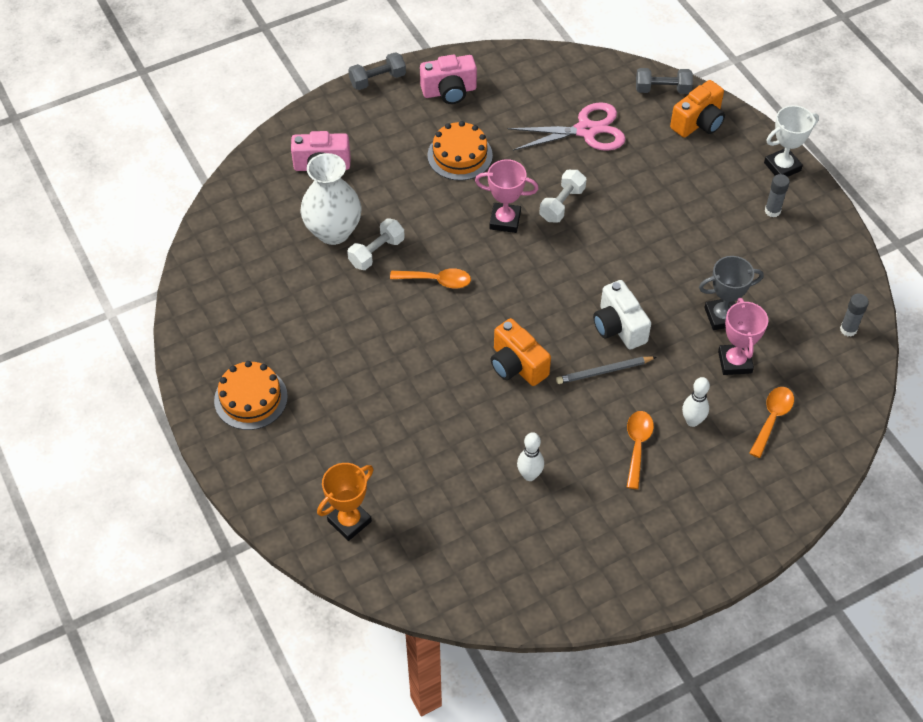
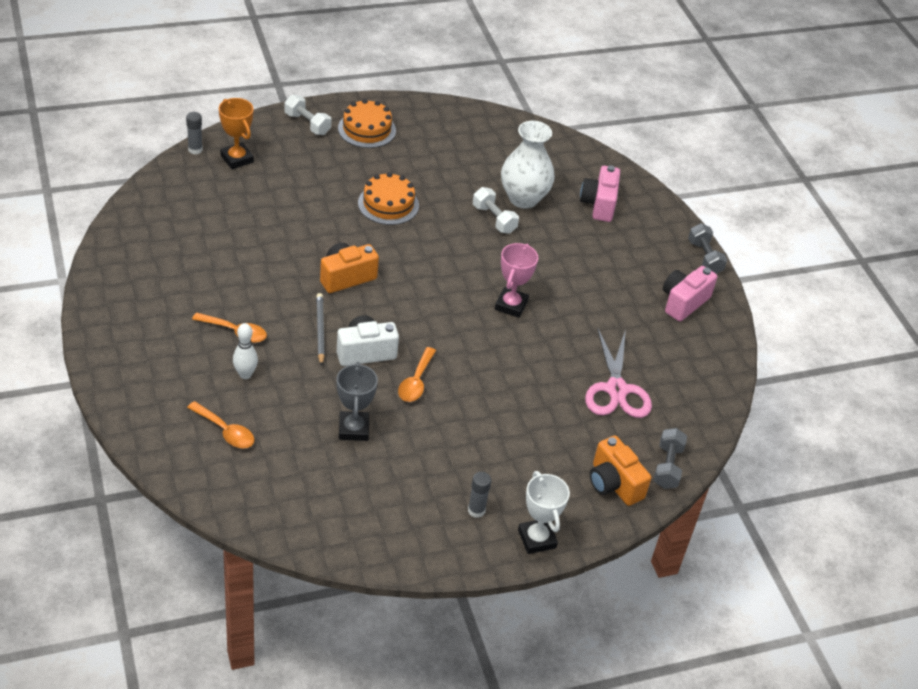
camera: 95 degrees right, 10 degrees down
(436, 281) = (453, 248): orange spoon -> orange spoon (416, 381)
(449, 91) = (683, 302): pink camera -> pink camera turned 45 degrees clockwise
(460, 155) = (598, 292): orange cake -> orange cake (388, 204)
(529, 475) = (234, 260): white bowling pin -> none
(562, 204) = (522, 348): white dumbbell -> white dumbbell (307, 124)
(735, 362) = (298, 423): pink trophy -> none
(848, 329) = (305, 524): grey glue stick -> grey glue stick (195, 149)

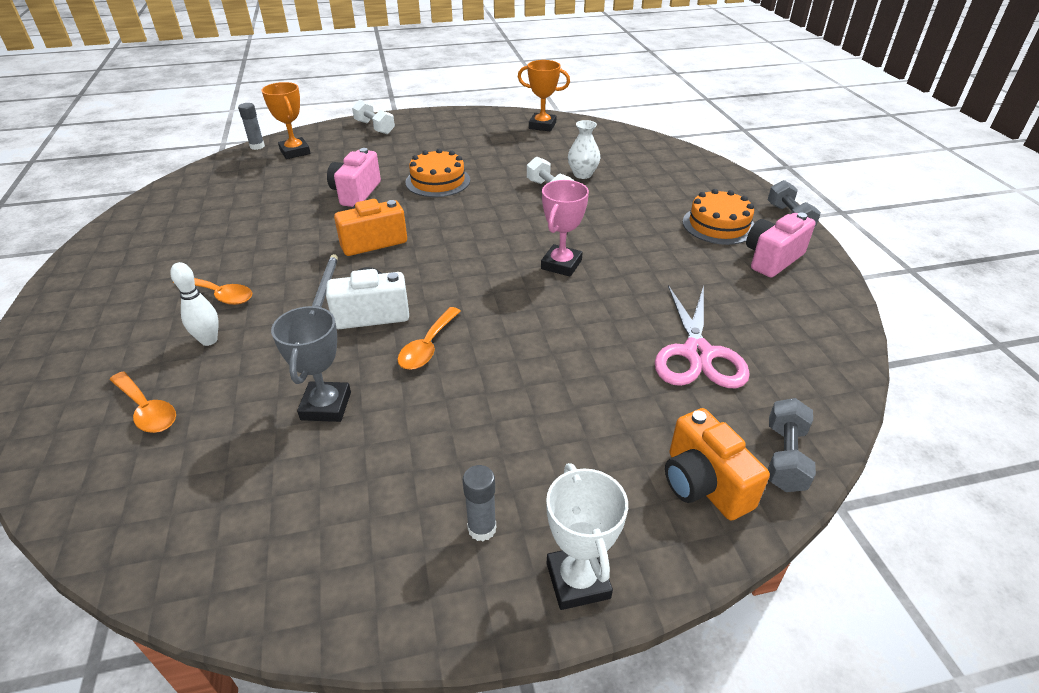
camera: 10 degrees right, 5 degrees down
(367, 129) = (431, 130): orange cake -> orange cake (718, 225)
(479, 126) = (542, 125): none -> orange trophy
(523, 198) = (582, 174): white vase -> white vase, size x0.57
(599, 204) = (664, 177): pink camera -> pink camera (356, 193)

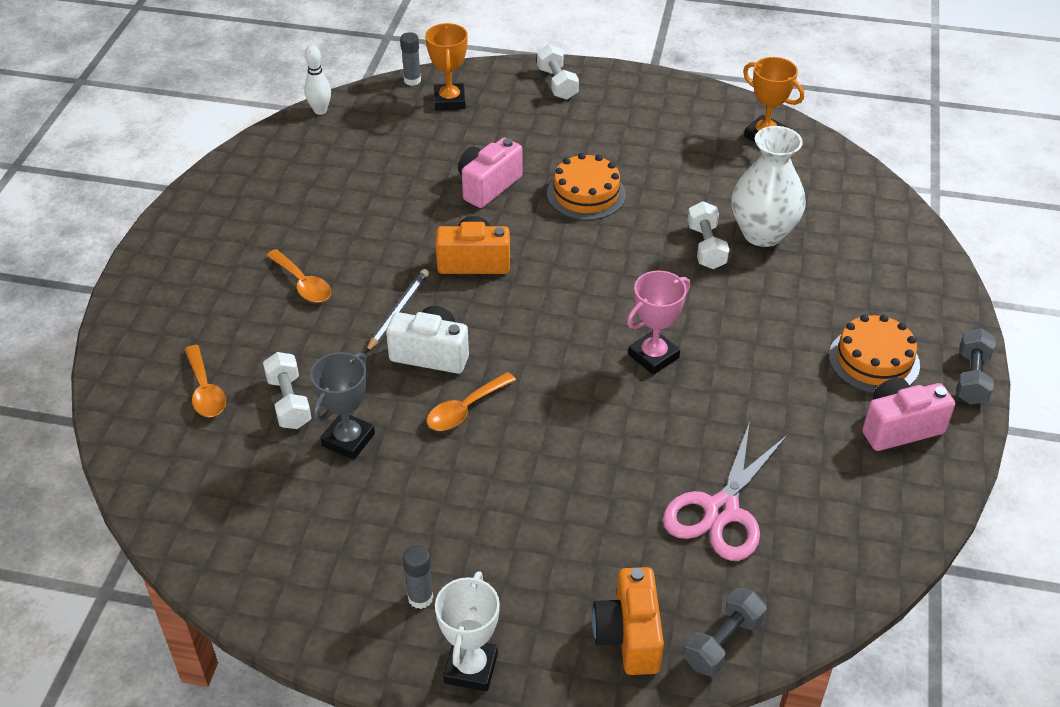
camera: 25 degrees right, 5 degrees up
(209, 340) = (276, 334): white bowling pin -> white bowling pin (320, 110)
(247, 392) = (289, 402): none -> white dumbbell
(582, 174) = (762, 233): white vase -> white vase, size x1.74

